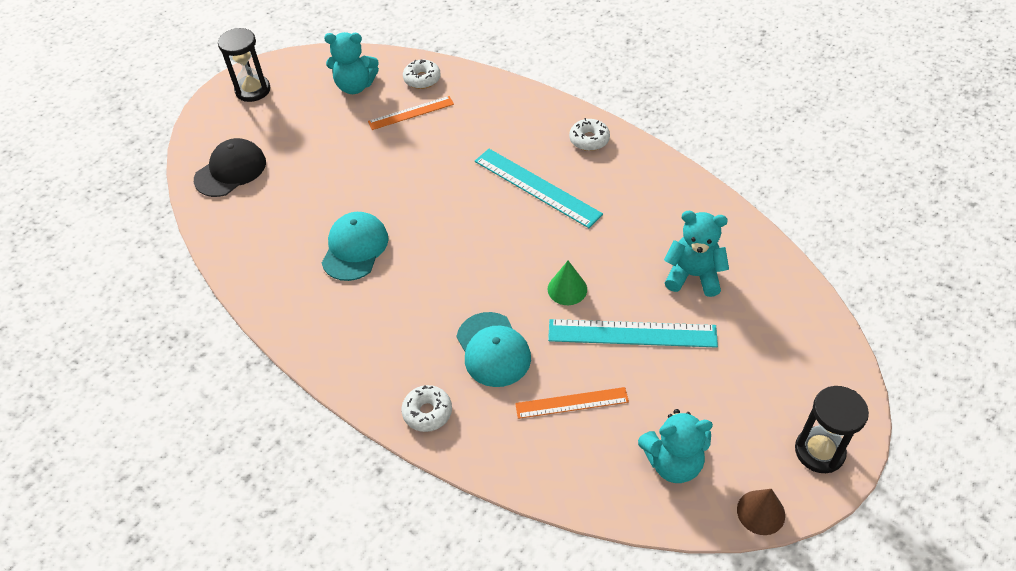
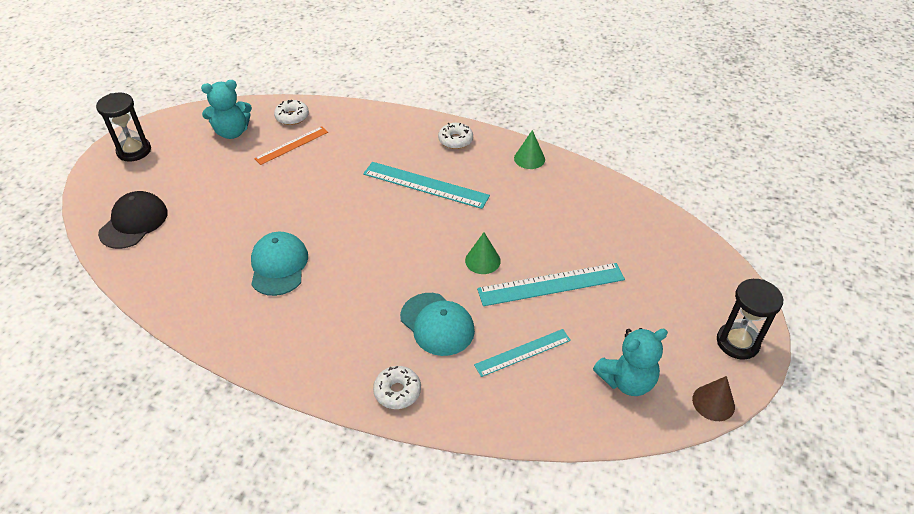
camera: 20 degrees left, 5 degrees down
(572, 403) = (523, 352): orange ruler -> turquoise ruler
(665, 178) = (529, 158): none -> green cone
(693, 276) = (582, 228): turquoise teddy bear -> none

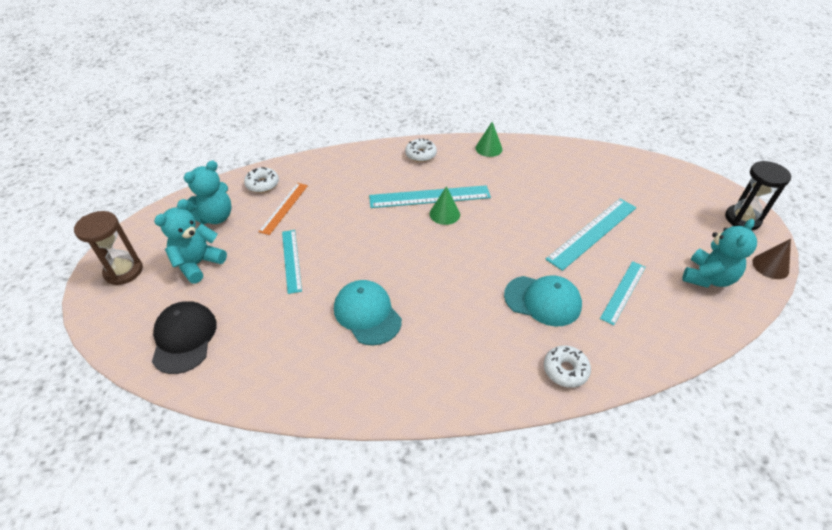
camera: 30 degrees left, 0 degrees up
(134, 151) = (123, 271): black hourglass -> brown hourglass
(189, 167) = (198, 264): none -> turquoise teddy bear
(259, 194) = (291, 260): none -> turquoise ruler
(482, 260) = (528, 236): green cone -> green cone (444, 214)

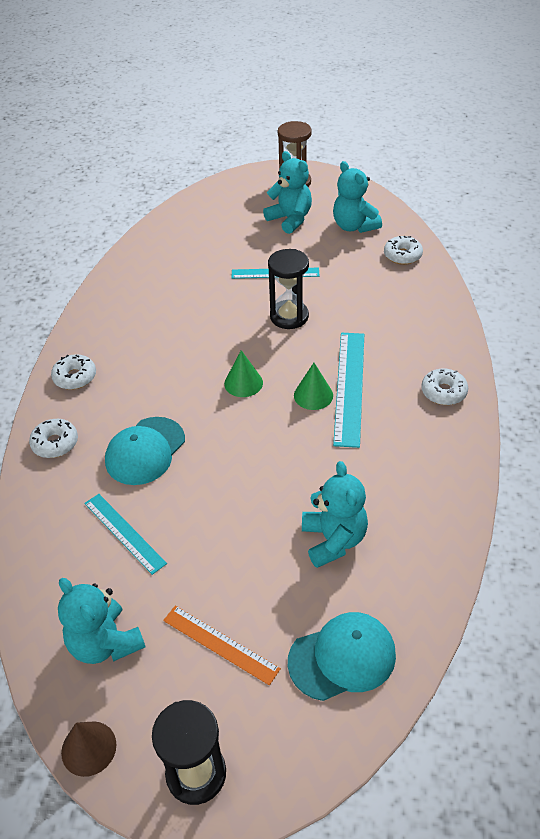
camera: 105 degrees right, 0 degrees up
(184, 338) = (206, 217): black cap -> none
(284, 208) = (357, 270): orange ruler -> orange ruler (220, 644)
(354, 241) = (289, 316): none -> black hourglass
(367, 314) = (186, 317): turquoise cap -> turquoise cap (342, 657)
(478, 384) = (75, 377): none -> white donut
(488, 148) = (451, 471): green cone -> green cone (243, 383)
(566, 189) = (333, 540): none -> turquoise teddy bear
(592, 232) = (233, 539): turquoise ruler -> none

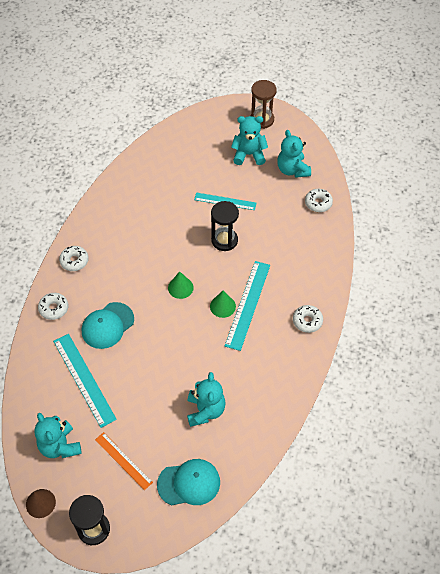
camera: 10 degrees right, 10 degrees up
(124, 532) = (84, 379): turquoise ruler -> turquoise ruler, size x1.57
(290, 219) = (249, 154): turquoise teddy bear -> turquoise teddy bear turned 60 degrees counterclockwise

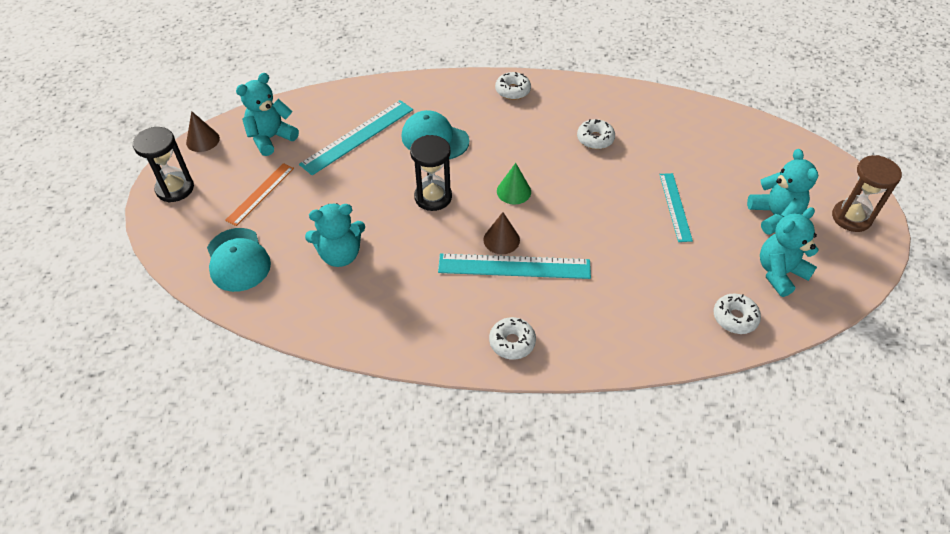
camera: 75 degrees right, 5 degrees down
(54, 308) = (442, 90): white donut -> white donut (595, 139)
(222, 306) = (501, 240): green cone -> brown cone
(224, 240) = (609, 219): black hourglass -> black hourglass (433, 197)

